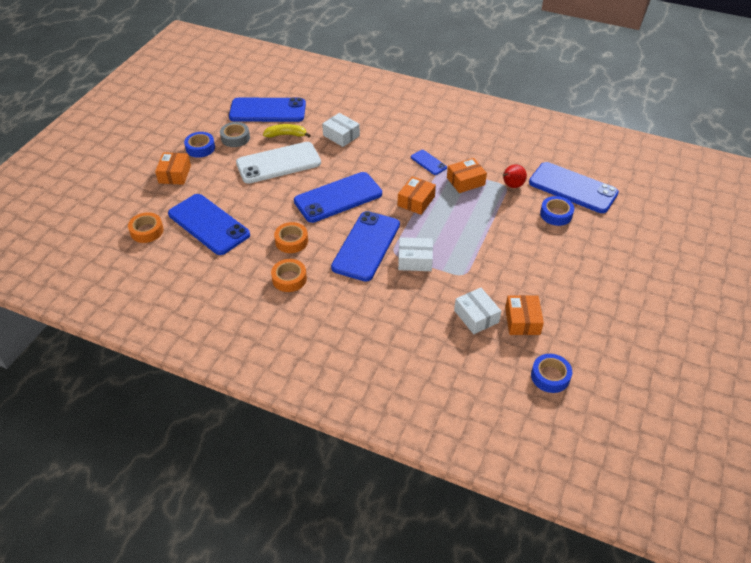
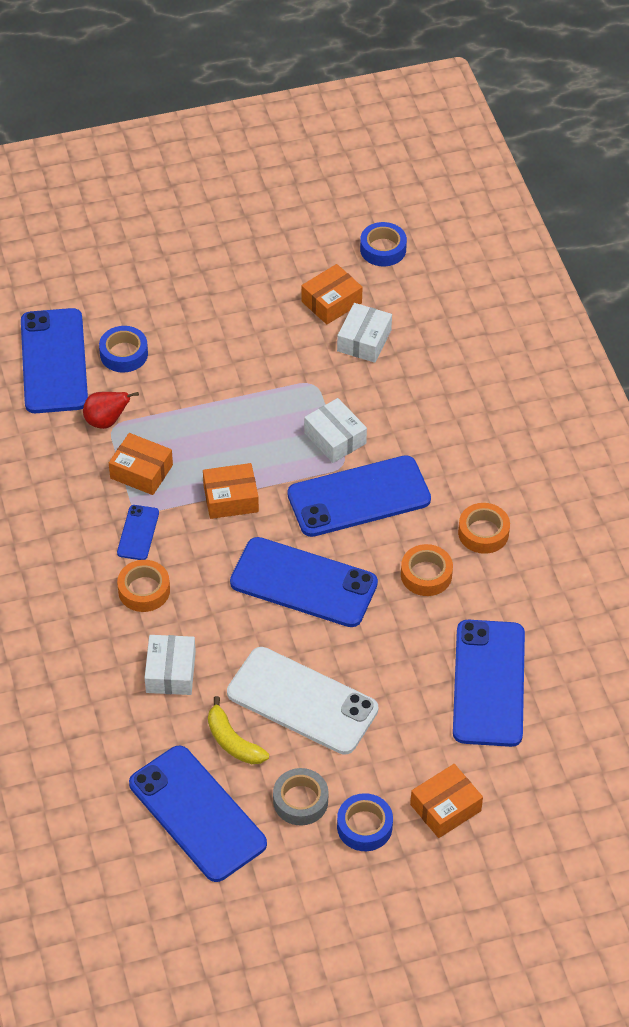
camera: 130 degrees left, 5 degrees up
(147, 231) = (568, 741): orange tape -> orange tape (144, 590)

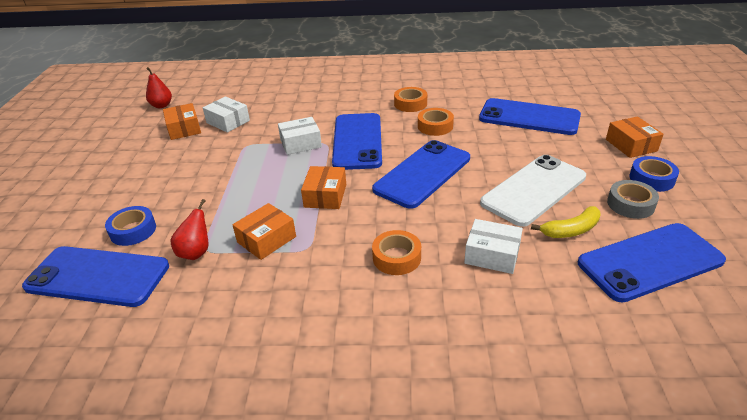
camera: 70 degrees left, 15 degrees down
(138, 533) = (331, 252): blue phone -> none
(383, 249) = (161, 105): blue tape -> red pear

